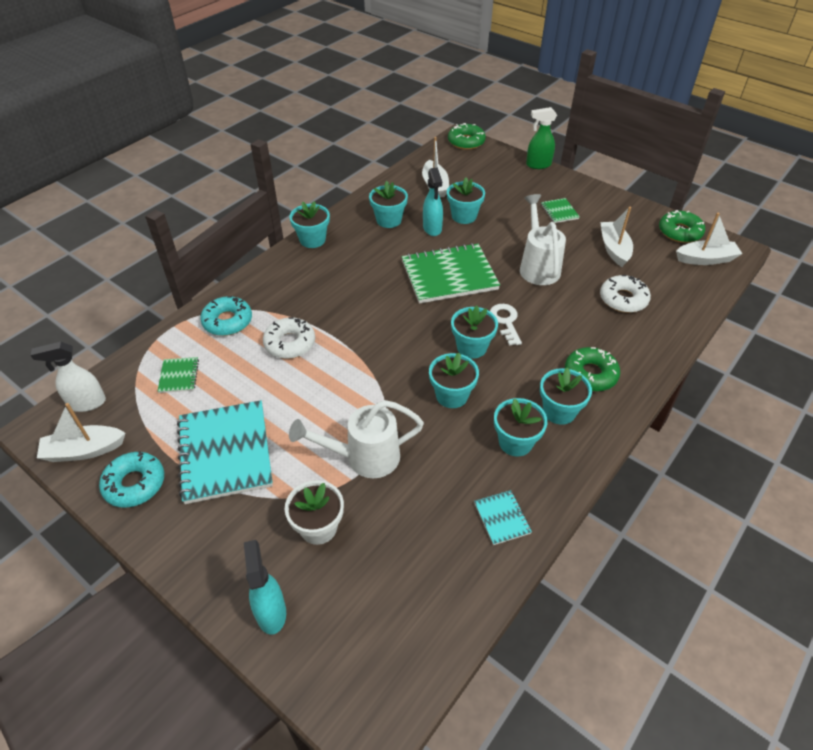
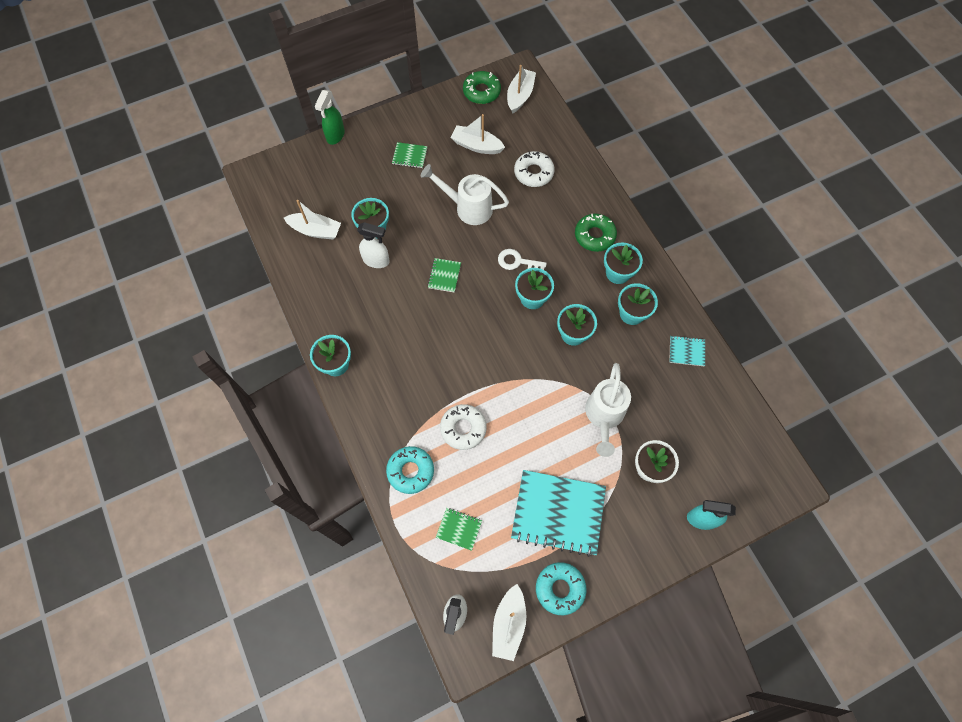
camera: 65 degrees left, 20 degrees up
(389, 220) = (344, 290): turquoise flower pot -> none
(432, 229) = (376, 261): turquoise spray bottle -> white spray bottle
(449, 275) = (444, 276): green notebook -> green notebook, size x0.45
(466, 142) = (261, 172): green donut -> none

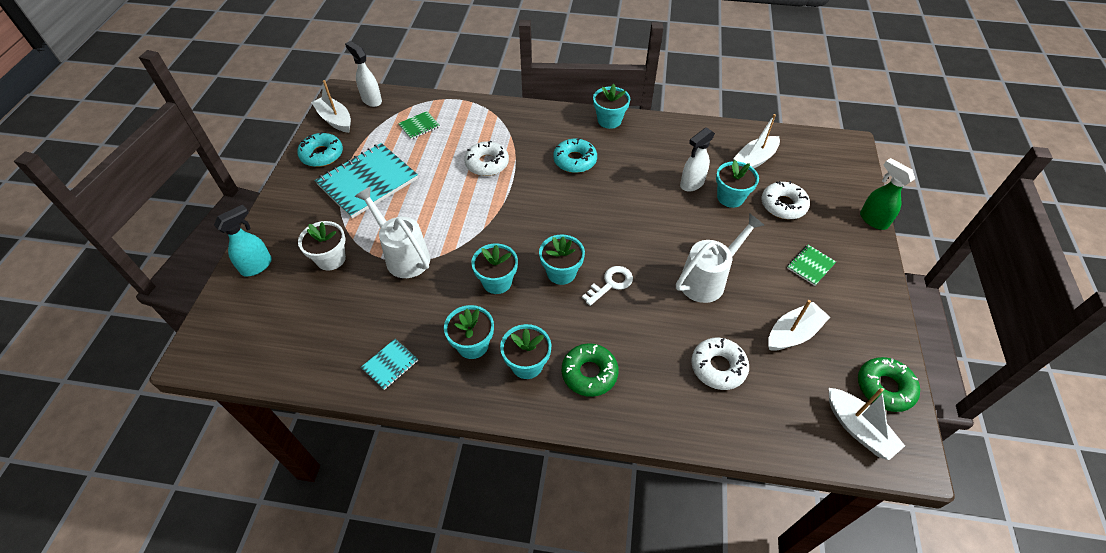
camera: 125 degrees right, 15 degrees down
(358, 192) = (783, 205): none -> white donut
(410, 471) = (485, 122): turquoise donut -> turquoise donut (575, 160)
(444, 276) = (639, 221): green notebook -> none

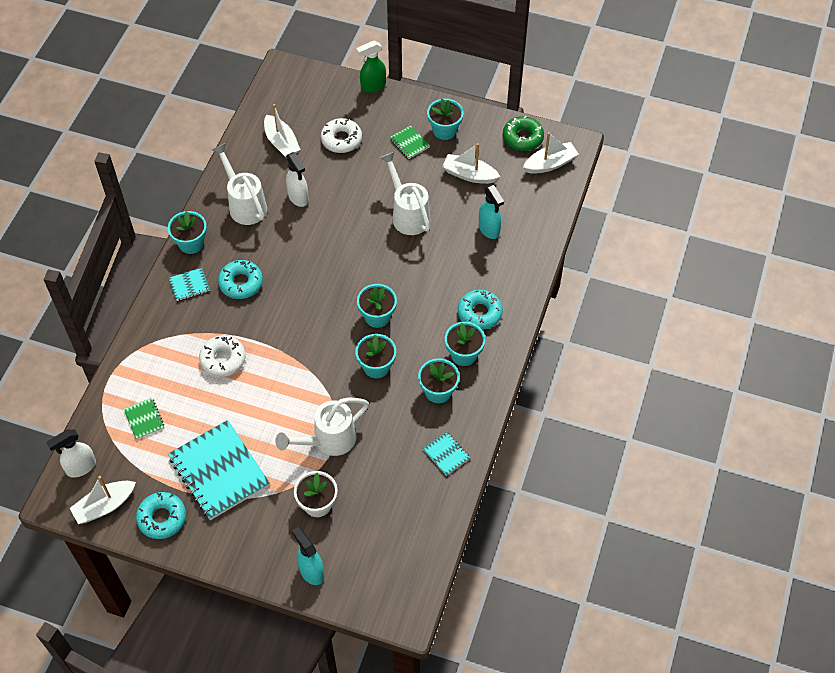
camera: 80 degrees left, 5 degrees up
(563, 128) = (189, 285): none -> turquoise notebook
(589, 373) = (479, 313): green donut -> turquoise donut
(611, 284) = (397, 282): white key -> none
(667, 147) = (245, 204): none -> white watering can
(718, 367) = (489, 229): white donut -> turquoise spray bottle
(730, 197) = (322, 174): turquoise flower pot -> turquoise flower pot (444, 130)
(793, 333) = (469, 175): white boat -> white boat turned 45 degrees counterclockwise

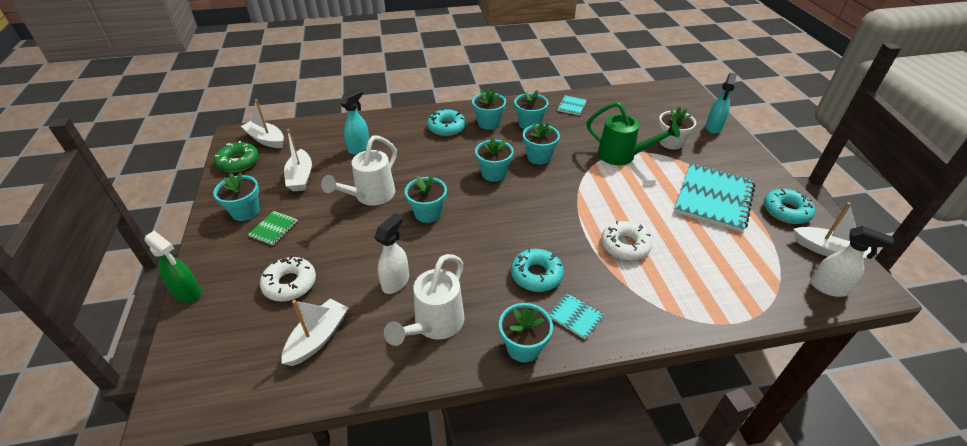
camera: 120 degrees left, 15 degrees down
(144, 419) = (736, 269): green notebook -> none
(328, 440) = (622, 156): white watering can -> green watering can
(358, 245) = (428, 213): none -> turquoise flower pot

